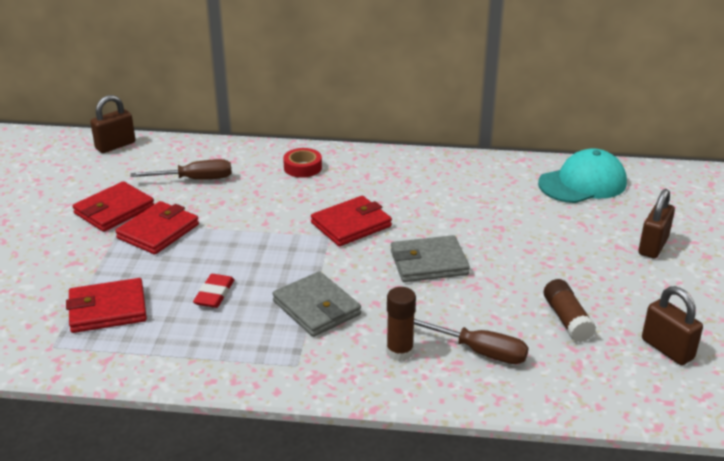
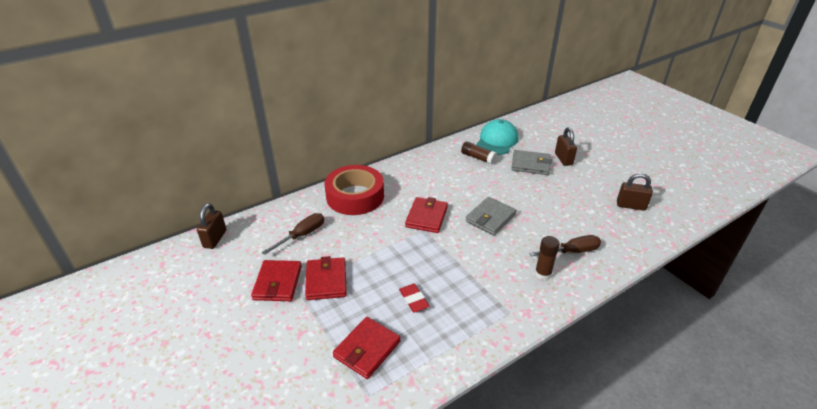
camera: 40 degrees left, 5 degrees up
(302, 167) = (355, 196): red tape -> red tape, size x2.24
(316, 308) = (475, 274): grey wallet -> grey wallet (530, 164)
(567, 319) = (581, 214): brown glue stick -> brown glue stick (478, 158)

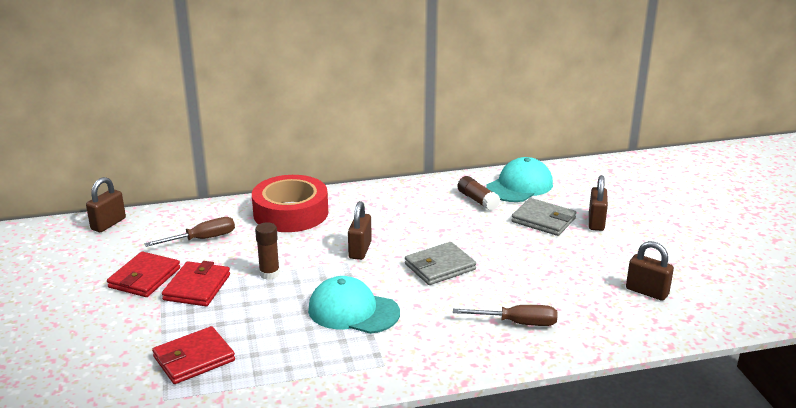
camera: 20 degrees right, 10 degrees down
(414, 300) = (280, 326): red eraser -> none
(426, 217) = (360, 250): red wallet -> brown padlock
(457, 271) = (353, 311): none -> turquoise cap
(543, 274) = (458, 337): brown glue stick -> brown glue stick (269, 274)

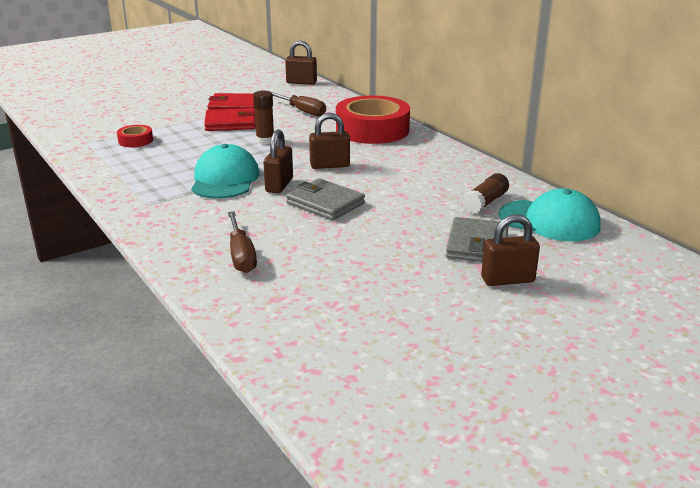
camera: 70 degrees right, 0 degrees up
(194, 359) = (135, 141): red wallet -> red tape
(647, 292) = (355, 331): brown padlock -> brown padlock (279, 185)

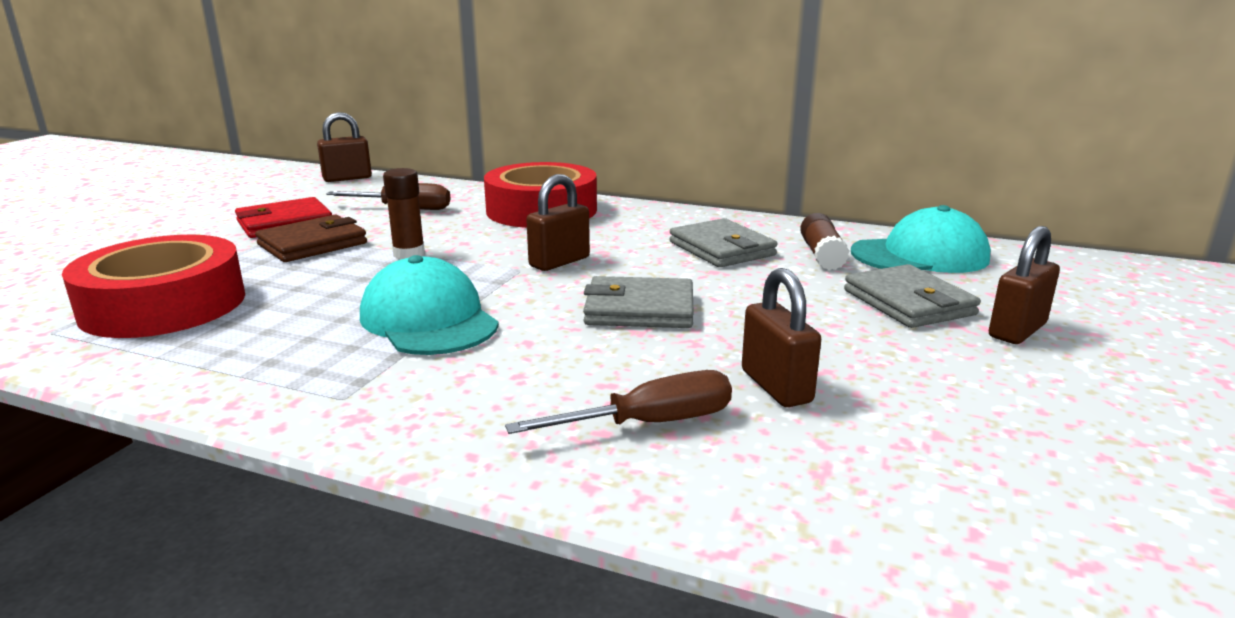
camera: 35 degrees left, 5 degrees down
(135, 141) = (164, 305): red tape -> red tape, size x2.24
(230, 123) = (312, 244): red wallet -> brown wallet
(241, 255) = (649, 423): brown screwdriver -> brown screwdriver turned 60 degrees counterclockwise
(279, 185) = (530, 304): brown padlock -> brown padlock (776, 386)
(432, 182) = (722, 249): none -> grey wallet

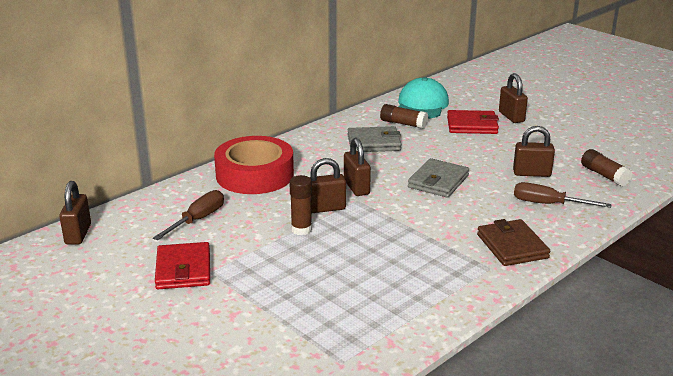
camera: 65 degrees left, 5 degrees up
(164, 305) = (325, 320): red tape -> none
(312, 244) = (247, 261): brown wallet -> brown wallet (512, 246)
(429, 320) = (413, 236): turquoise cap -> none
(478, 256) = (325, 208): none -> brown padlock
(649, 423) = (548, 204): brown screwdriver -> brown screwdriver turned 75 degrees counterclockwise
(888, 482) = (604, 175): none -> brown glue stick
(908, 302) = (472, 125): grey wallet -> red wallet

